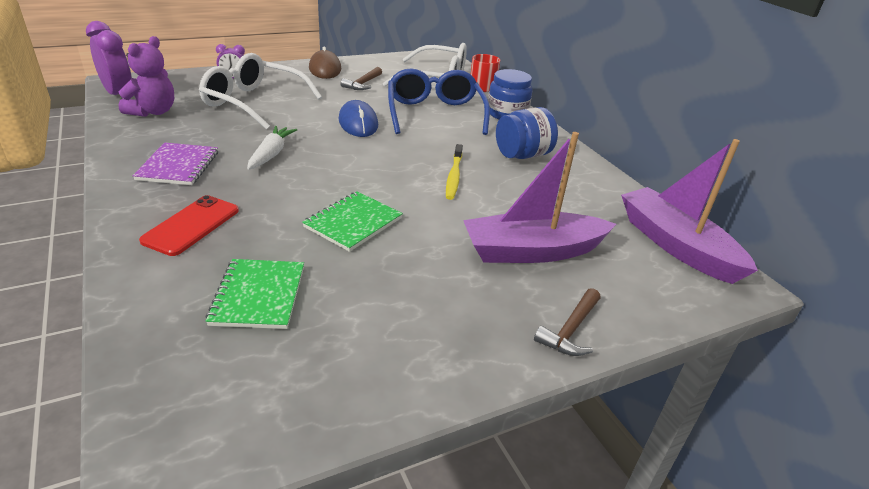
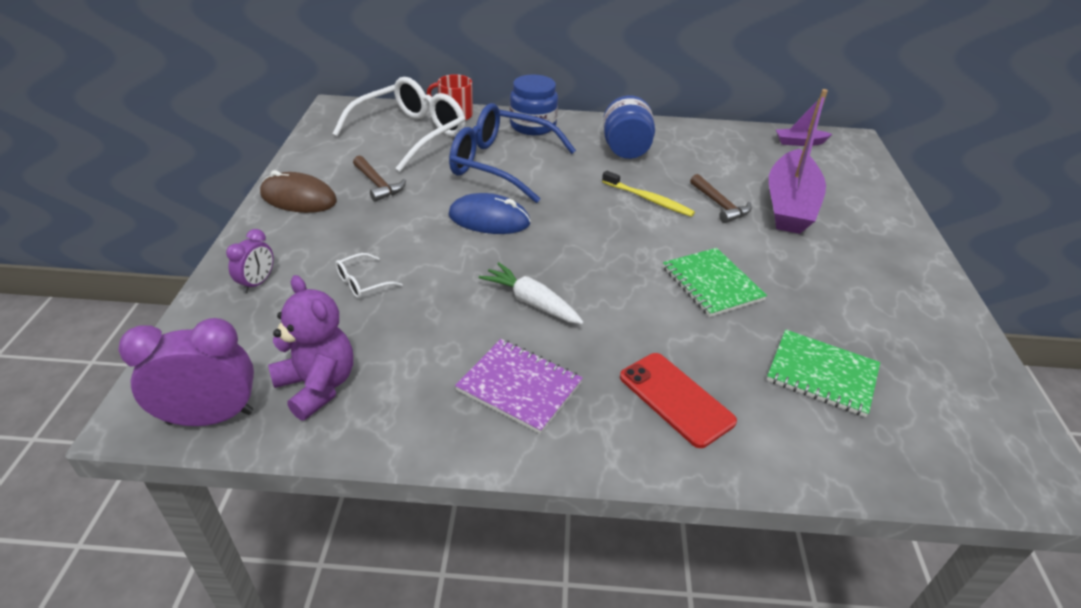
camera: 60 degrees left, 5 degrees up
(253, 102) = (362, 283): white glasses -> white glasses, size x0.40
(570, 330) = (894, 227): brown hammer -> brown hammer (720, 205)
(676, 245) = (799, 142): purple boat -> purple boat, size x0.46

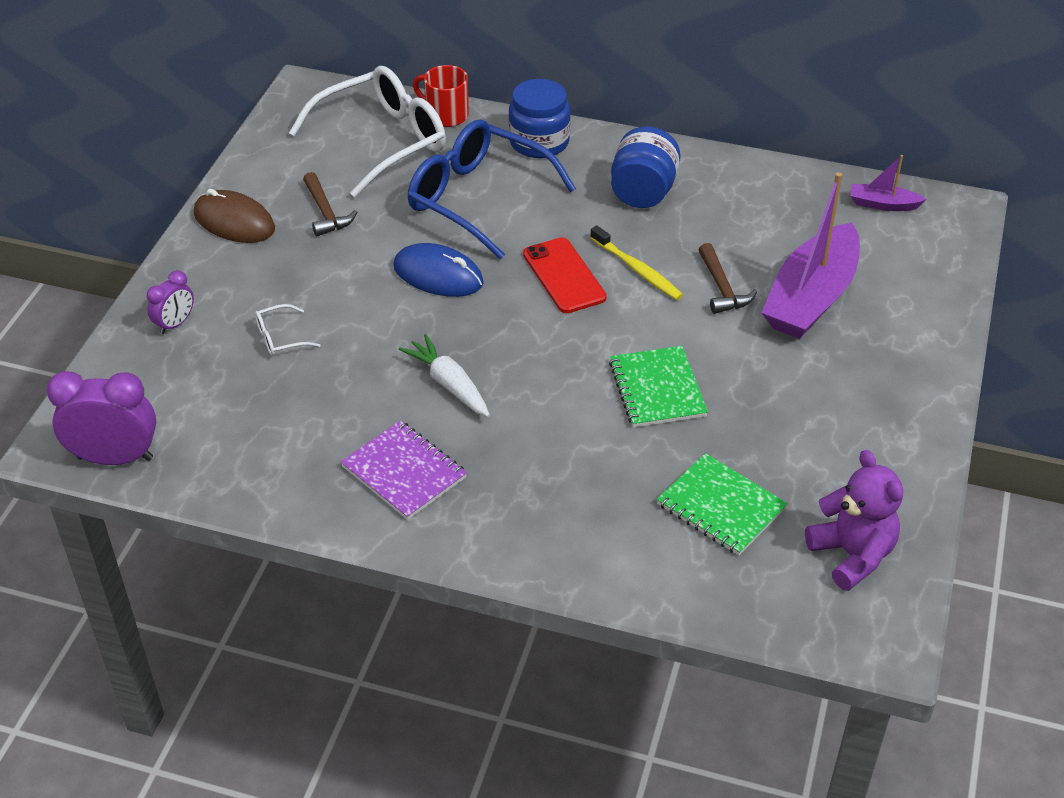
camera: 15 degrees right, 5 degrees up
(317, 386) = (214, 443): purple teddy bear -> purple teddy bear (852, 555)
(676, 399) = (554, 508): red phone -> red phone (564, 276)

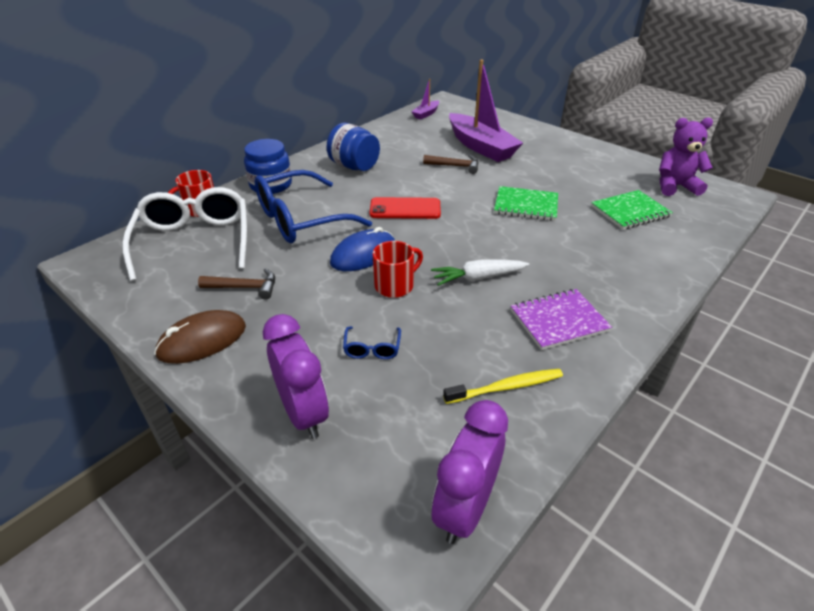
camera: 65 degrees left, 5 degrees down
(175, 324) = (304, 413): purple clock -> purple clock, size x1.81
(280, 338) = (372, 349): white glasses -> blue glasses
(393, 320) = (395, 285): none -> red mug
(637, 269) = (419, 185): yellow toothbrush -> yellow toothbrush (506, 387)

